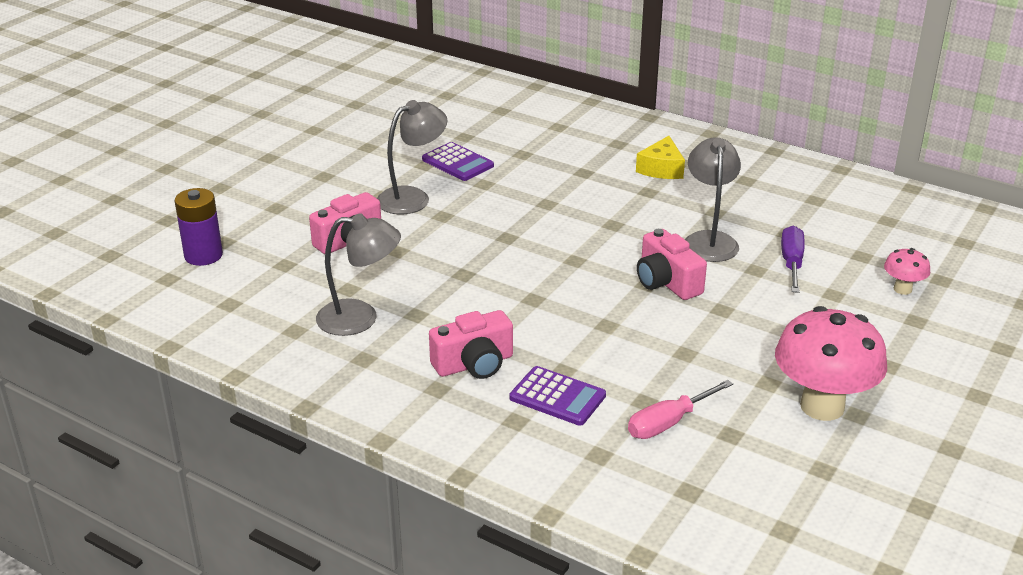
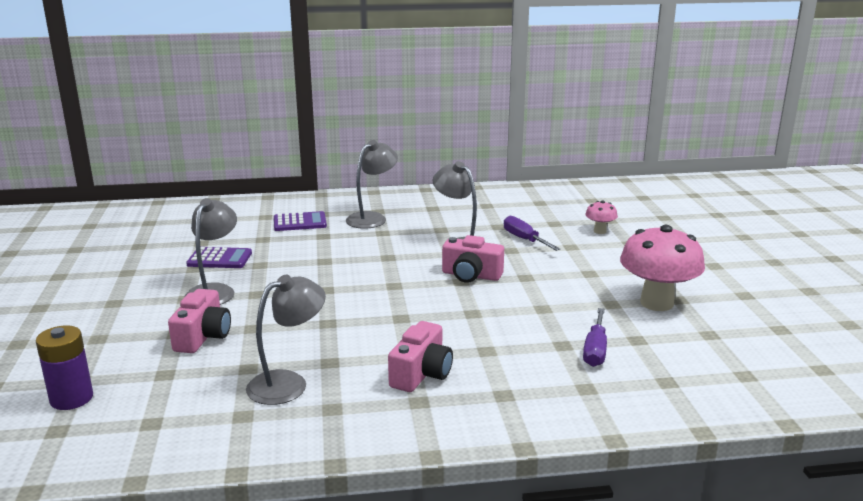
camera: 40 degrees left, 10 degrees down
(557, 397) = (507, 367): purple calculator -> purple calculator (300, 222)
(661, 169) = (372, 218): yellow cheese -> grey lamp
(669, 423) = (595, 350): pink screwdriver -> purple screwdriver

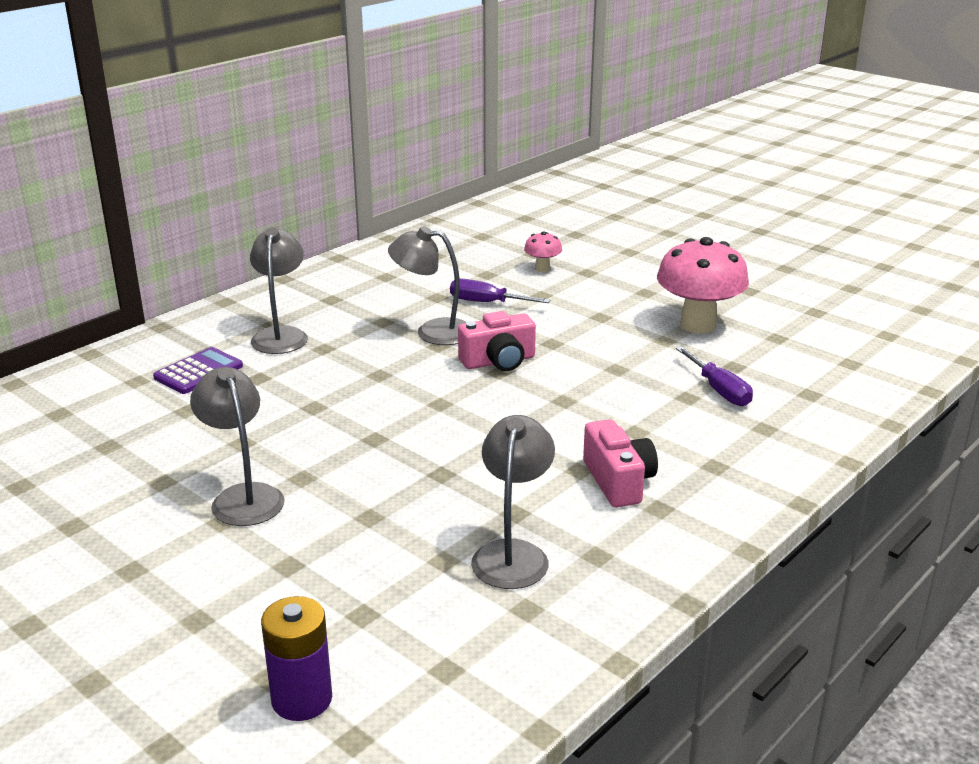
camera: 40 degrees left, 5 degrees up
(203, 336) = (329, 553): pink camera -> none
(219, 259) = (175, 456): purple calculator -> none

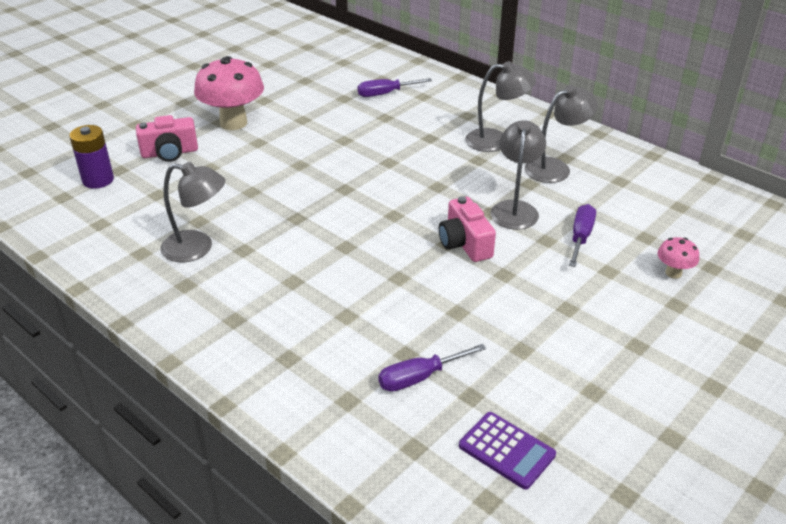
camera: 90 degrees right, 10 degrees up
(112, 410) = (386, 94): none -> purple screwdriver
(198, 372) = (436, 115): purple calculator -> purple calculator (506, 450)
(243, 496) = (282, 146): grey lamp -> grey lamp (555, 168)
(618, 481) = (274, 301): pink camera -> pink camera (170, 153)
(698, 325) = (563, 379): pink mushroom -> pink mushroom (233, 123)

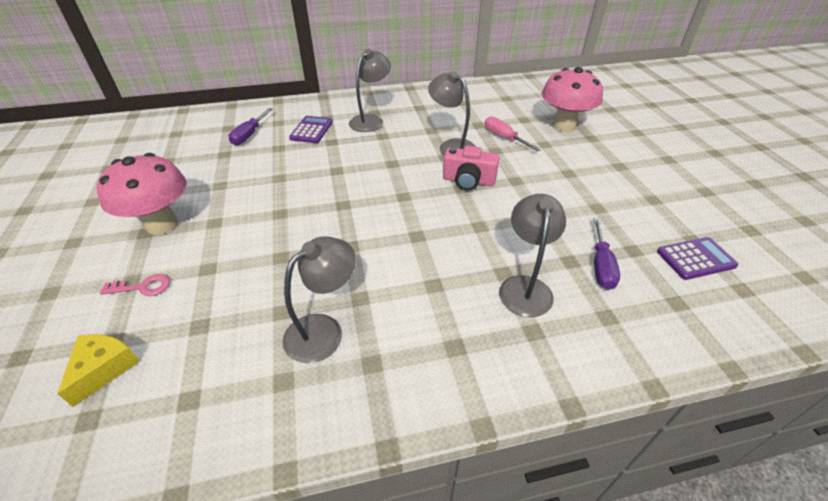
camera: 55 degrees left, 5 degrees up
(98, 180) = (104, 369): purple battery -> yellow cheese
(170, 153) = (143, 287): pink camera -> pink key
(434, 118) = (311, 130): none -> purple calculator
(555, 168) = (426, 115): grey lamp -> grey lamp (525, 286)
(580, 237) = (504, 138): purple screwdriver -> pink screwdriver
(673, 273) = (563, 126): pink mushroom -> pink mushroom, size x2.13

